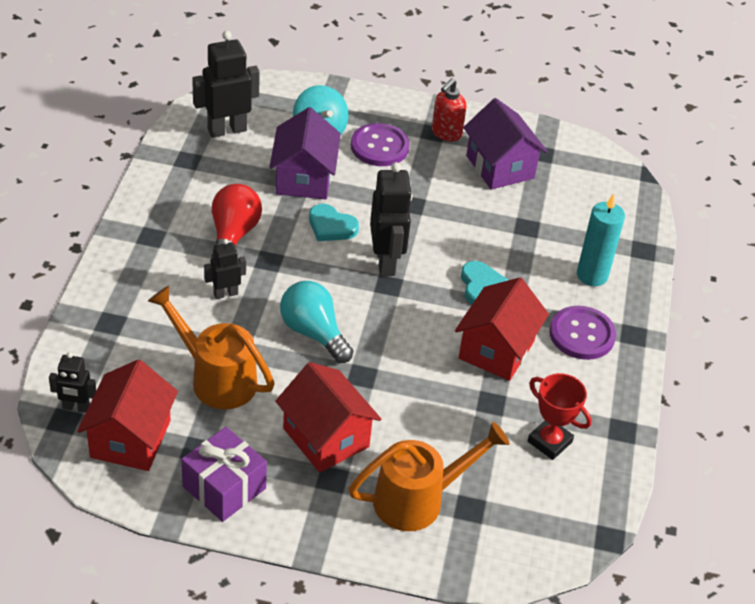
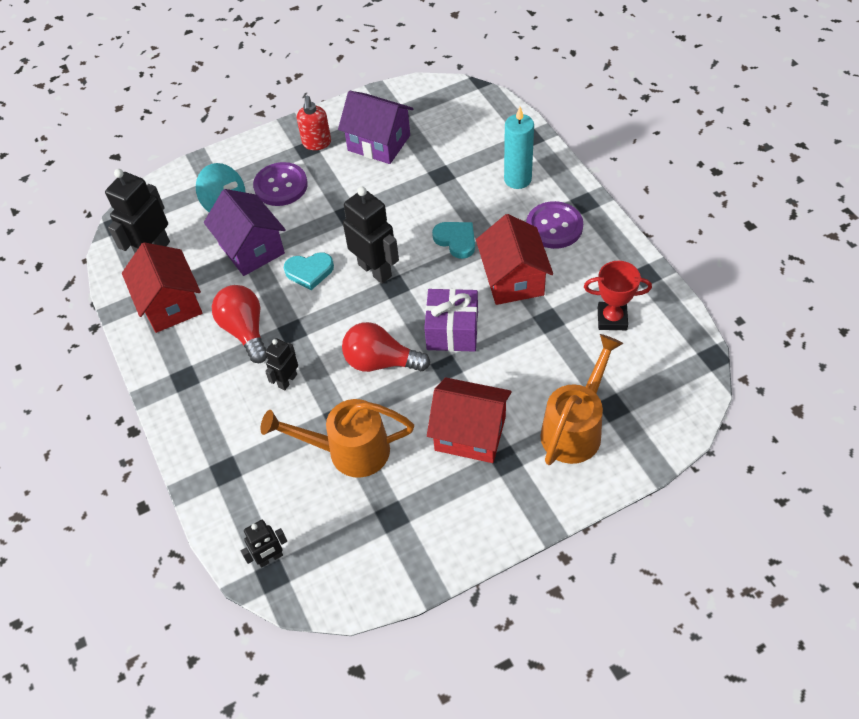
camera: 30 degrees left, 10 degrees up
(130, 439) = (336, 548): red house -> red house (171, 304)
(224, 487) = (441, 529): purple gift -> purple gift (452, 331)
(313, 333) = (381, 362): turquoise light bulb -> red light bulb

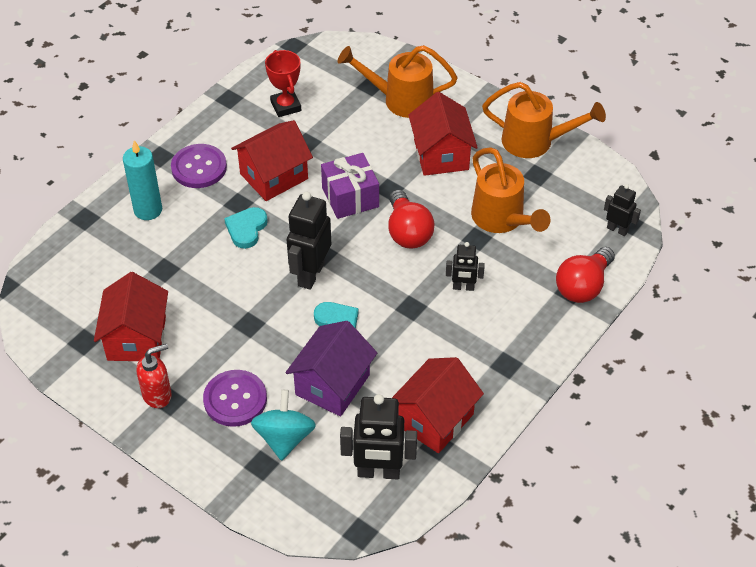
camera: 120 degrees left, 5 degrees down
(245, 330) = (430, 342): red light bulb -> red light bulb (583, 286)
(379, 143) = (136, 338): purple house -> red house
(442, 538) = (535, 142): none -> orange watering can

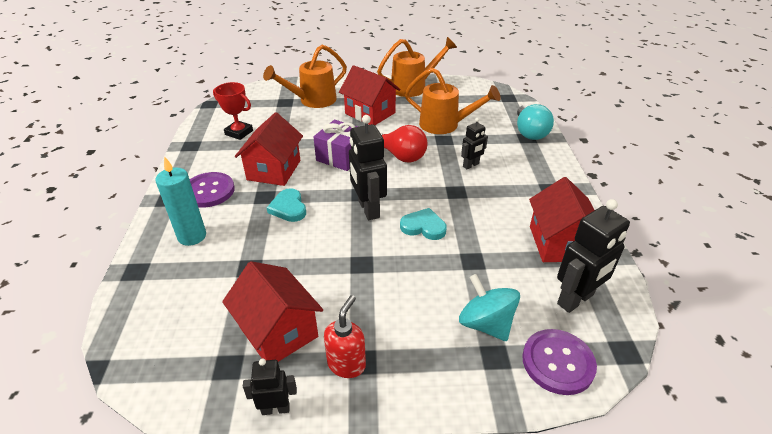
camera: 40 degrees left, 10 degrees down
(235, 399) = (415, 322): purple button -> purple button (558, 362)
(332, 385) = (470, 265): purple house -> none
(583, 286) = (529, 132): red light bulb -> turquoise light bulb
(617, 229) = (507, 102): black robot -> black robot (275, 408)

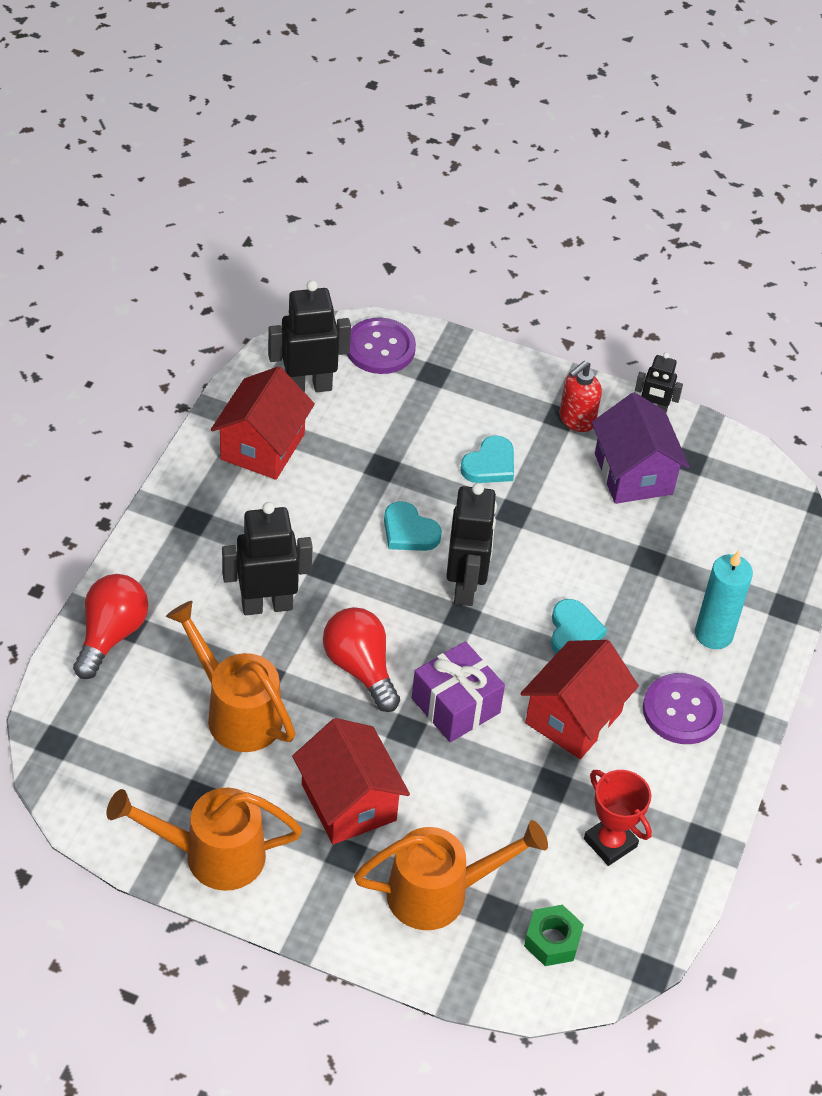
camera: 160 degrees left, 10 degrees up
(257, 101) = (552, 940): none -> green nut
(278, 331) = (633, 474): red house -> purple house
(398, 292) = (490, 464): none -> turquoise heart
(471, 165) = (267, 605): black robot -> black robot, size x1.77
(485, 324) = (420, 401): turquoise spinning top -> none
(529, 132) = (111, 635): turquoise light bulb -> red light bulb

